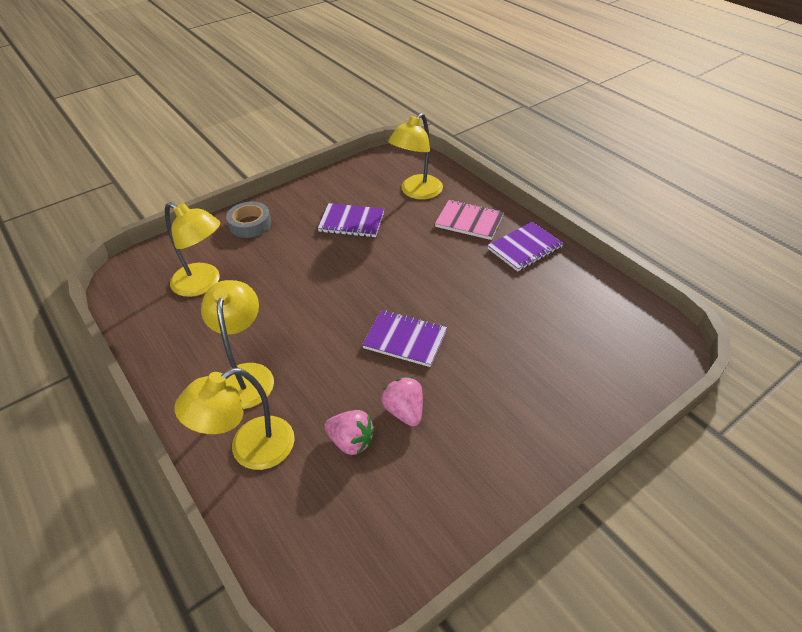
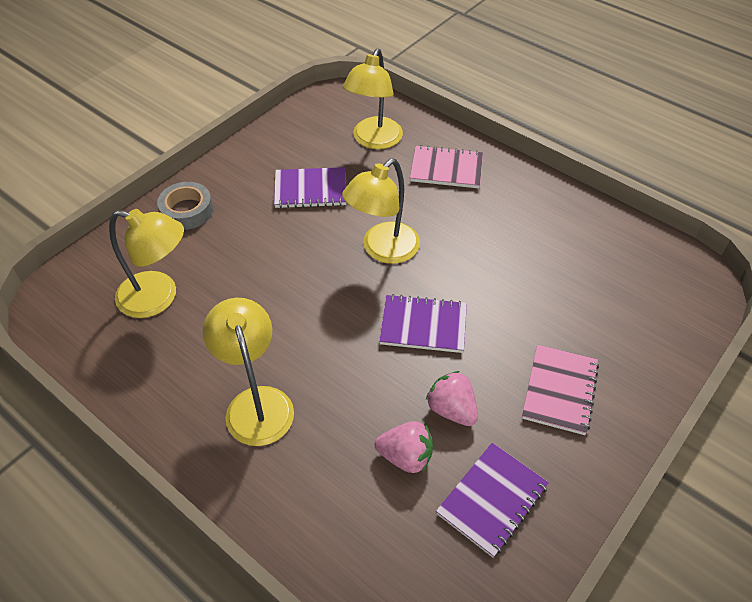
camera: 15 degrees left, 5 degrees up
(250, 450) = (295, 491): yellow lamp -> yellow lamp (383, 250)
(505, 413) = (559, 390): none -> pink notebook
(524, 248) = (518, 193): purple notebook -> purple notebook (492, 500)

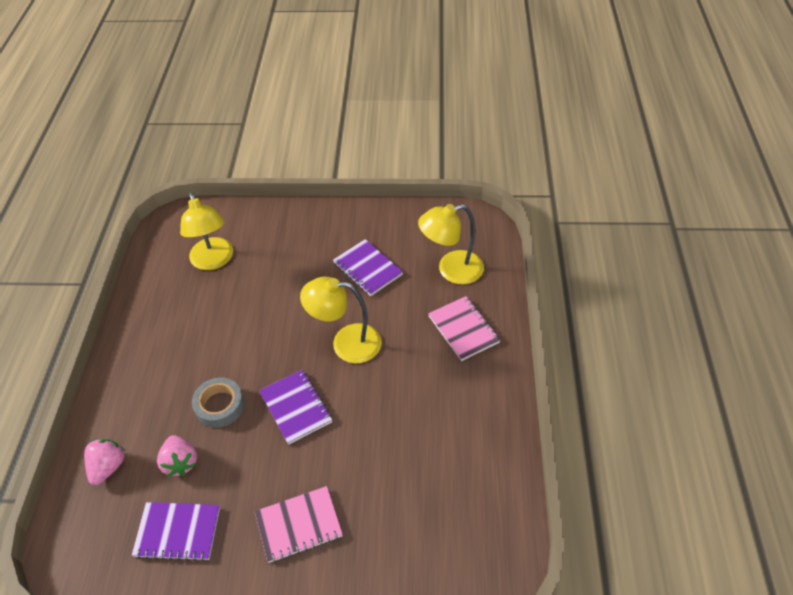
camera: 55 degrees right, 0 degrees up
(187, 211) = (293, 224): grey tape -> grey tape (219, 406)
(256, 403) = (169, 359): yellow lamp -> none
(451, 409) = (235, 466): pink strawberry -> pink strawberry (108, 467)

